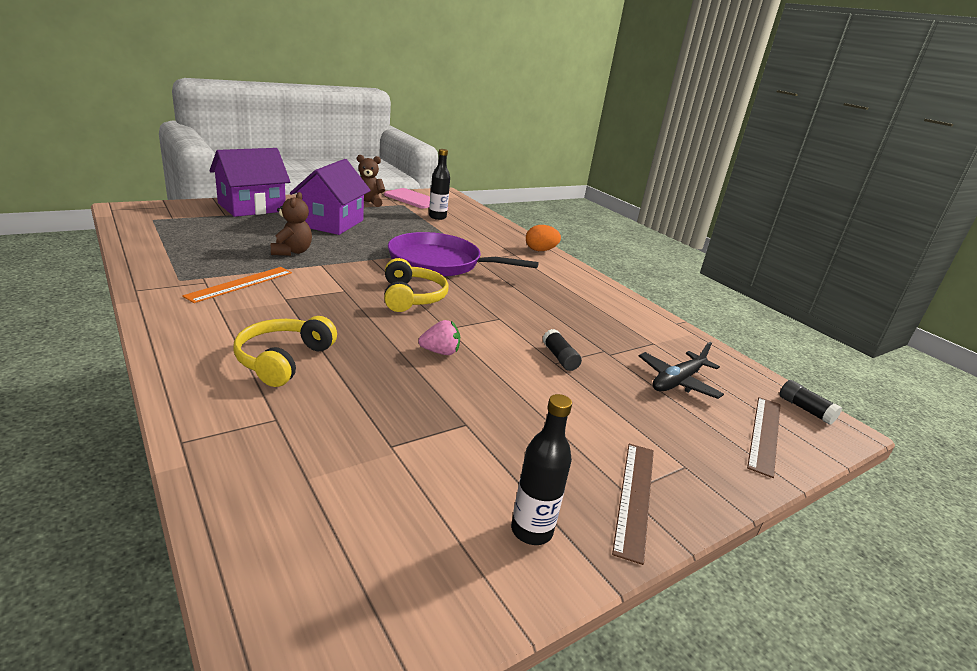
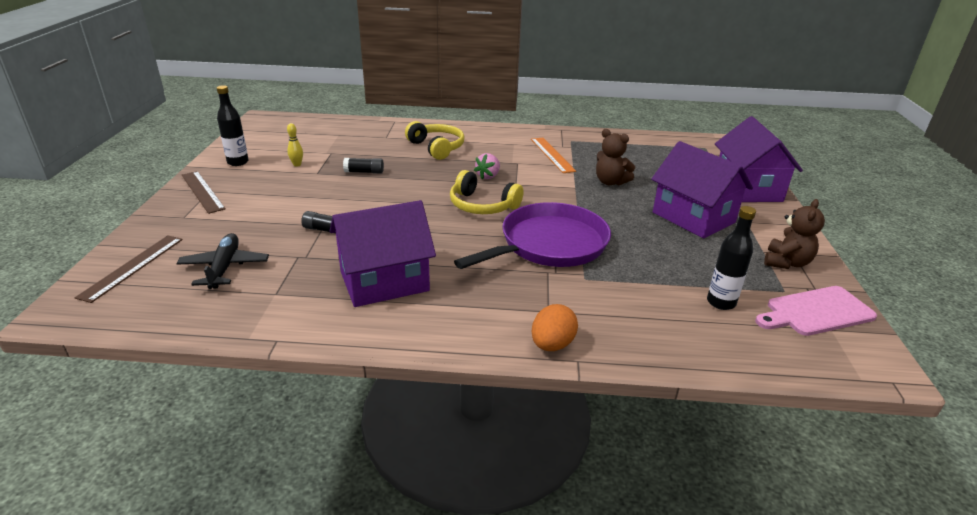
camera: 130 degrees right, 5 degrees up
(440, 352) = (391, 189): pink strawberry -> pink strawberry (488, 176)
(465, 457) = (297, 165): none -> yellow bowling pin
(573, 308) = (384, 281): none -> purple house
(764, 434) = (132, 267): brown ruler -> brown ruler turned 45 degrees clockwise
(805, 409) = (94, 313): black glue stick -> black glue stick (364, 172)

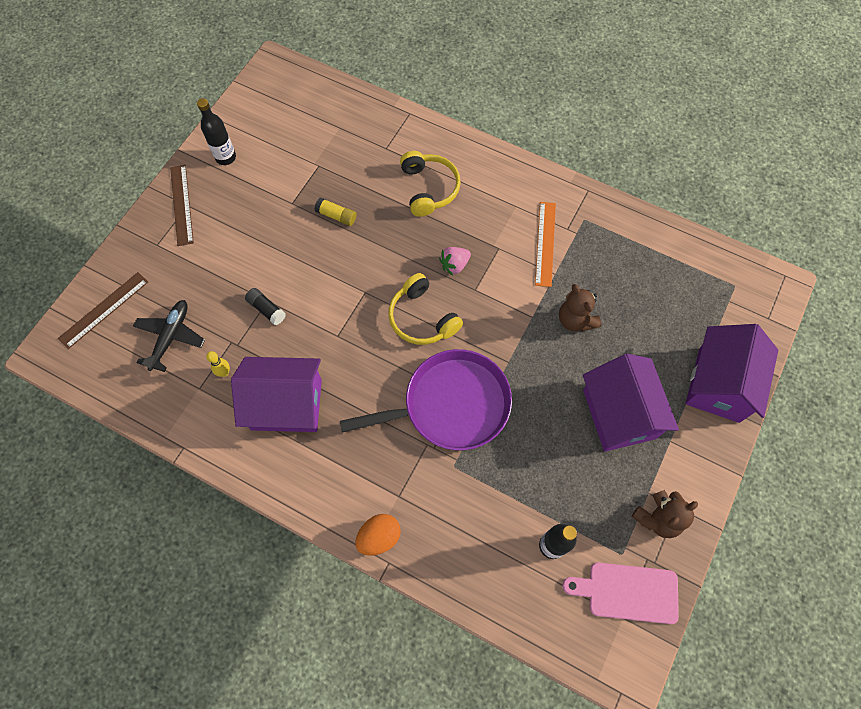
camera: 25 degrees right, 35 degrees up
(297, 165) = (278, 180): yellow bowling pin -> yellow bowling pin (224, 372)
(364, 172) = (336, 216): black glue stick -> yellow glue stick

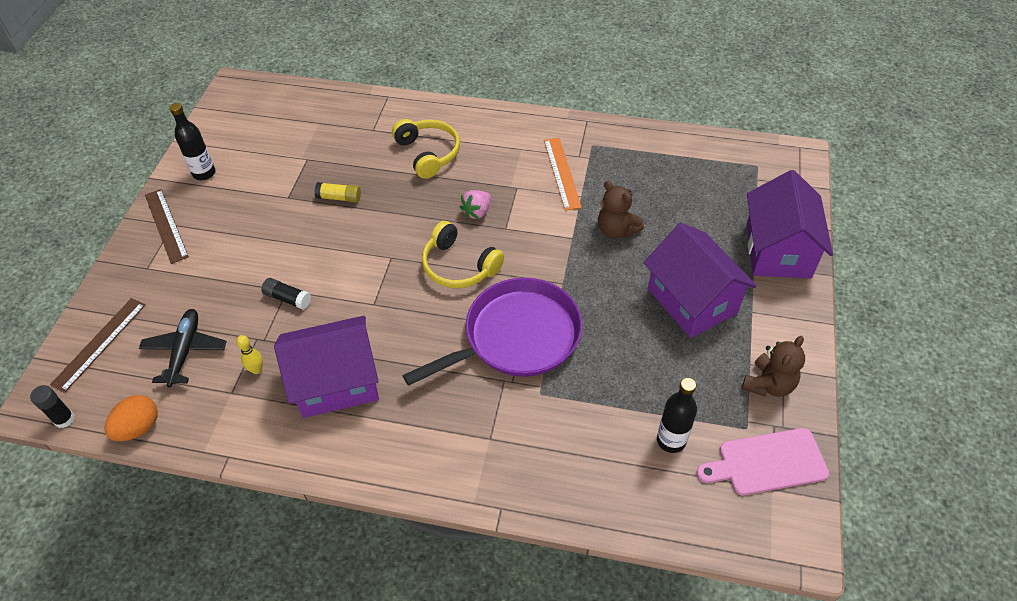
camera: 15 degrees left, 15 degrees down
(63, 374) = (64, 419): none -> black glue stick
(379, 537) = (481, 485): orange egg -> orange egg (139, 428)

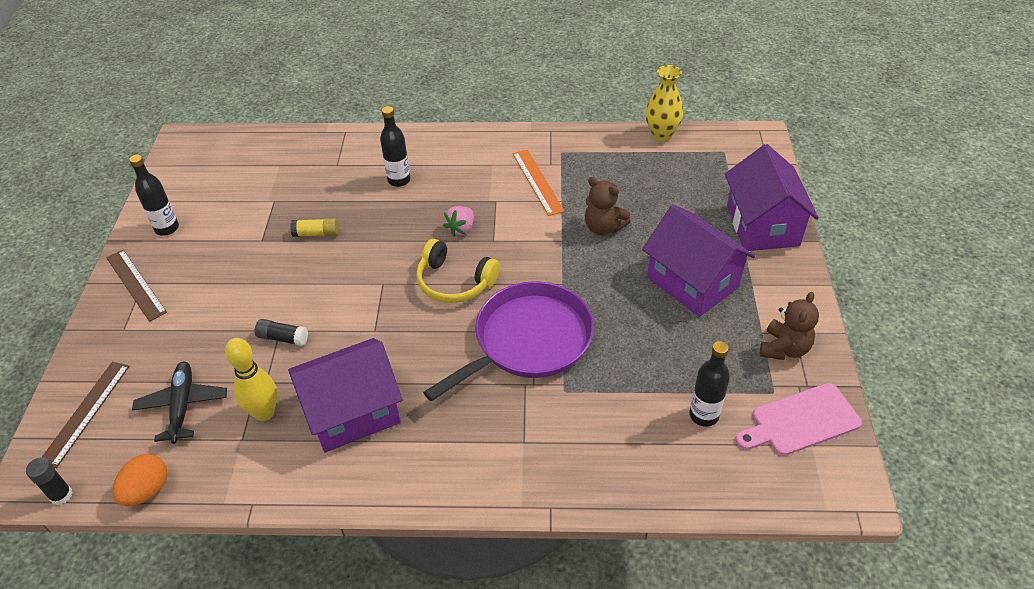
camera: 10 degrees left, 5 degrees down
(256, 370) = (264, 413): yellow bowling pin -> yellow bowling pin, size x1.86
(428, 153) = (399, 180): yellow headphones -> black bottle
(697, 139) = (661, 134): none -> yellow vase

